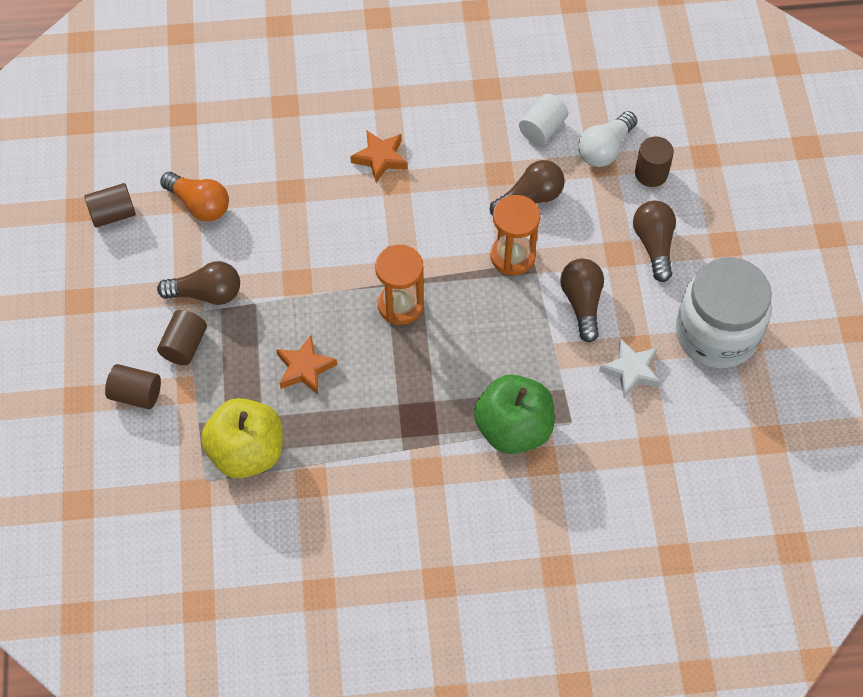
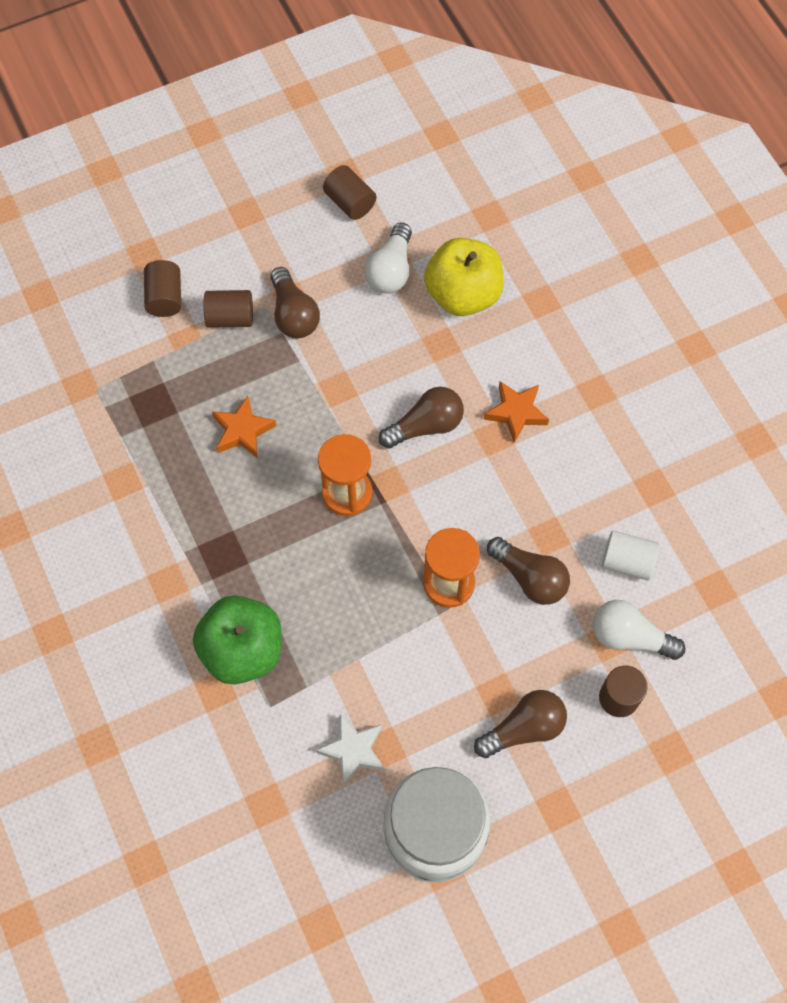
camera: 70 degrees right, 5 degrees up
(199, 204) = (391, 270): orange light bulb -> white light bulb
(247, 452) = (136, 413): yellow apple -> yellow apple (463, 294)
(582, 303) = (418, 673): brown light bulb -> brown light bulb (426, 426)

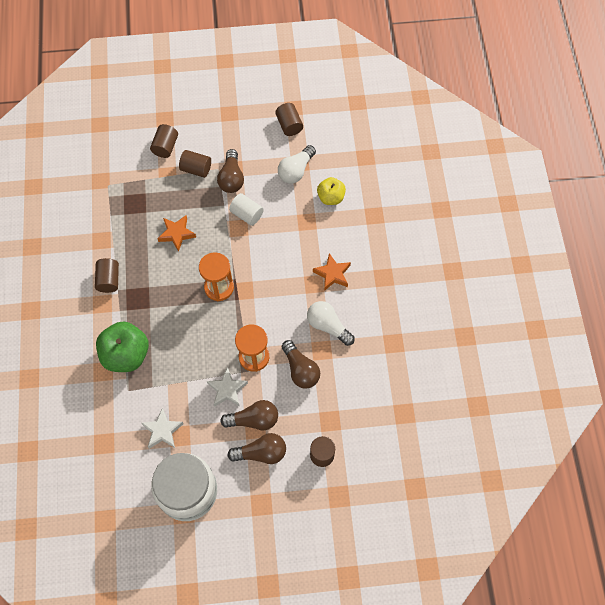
camera: 20 degrees right, 0 degrees up
(163, 540) = (109, 280): none -> brown cylinder
(426, 426) = (278, 264): brown light bulb -> brown light bulb (254, 420)
(428, 649) = (227, 389): none -> white star
(463, 294) = (331, 197): yellow apple -> yellow apple, size x0.60
(627, 562) = (360, 380): white cylinder -> white cylinder (247, 214)
(629, 637) = (343, 423): white light bulb -> white light bulb (328, 326)

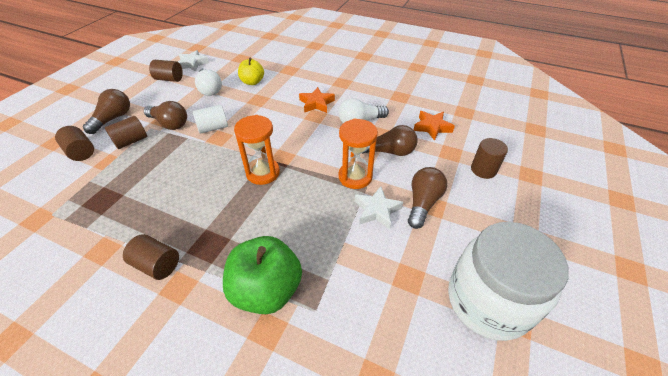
camera: 60 degrees left, 20 degrees down
(162, 431) = (393, 294): white star -> white star (192, 64)
(177, 234) = (175, 180): orange star -> orange star (432, 127)
(261, 453) = (463, 212): brown light bulb -> brown light bulb (113, 119)

